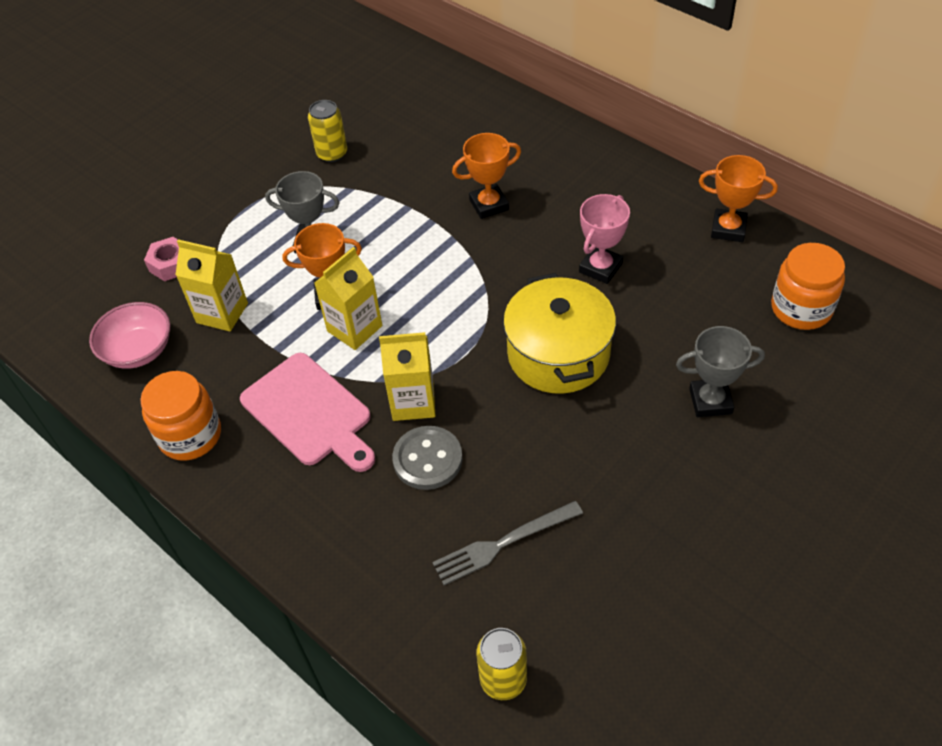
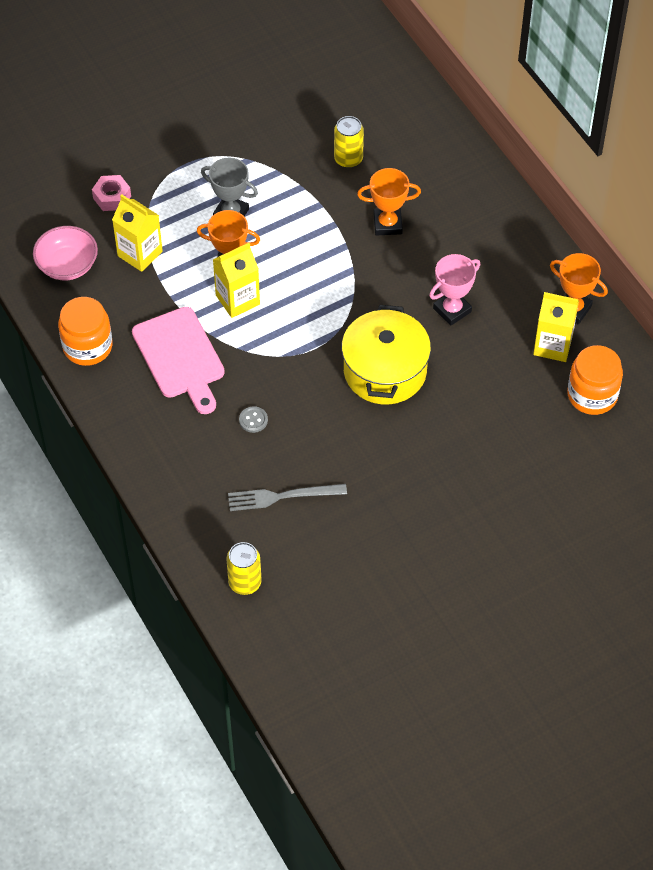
camera: 15 degrees right, 5 degrees up
(332, 153) = (276, 132): yellow can -> yellow can (348, 159)
(413, 402) = (260, 373): yellow carton -> yellow carton (552, 345)
(427, 459) = (253, 420): grey button -> grey button, size x0.53
(710, 401) = (481, 444): grey trophy -> none

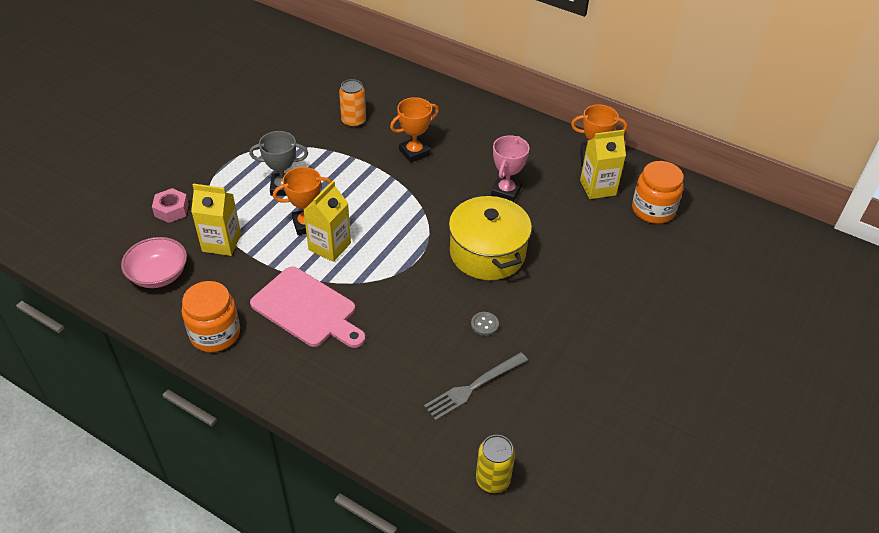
camera: 30 degrees left, 10 degrees down
(253, 420) = (405, 334): grey button -> grey button (484, 324)
(348, 159) = (353, 121): yellow can -> orange can

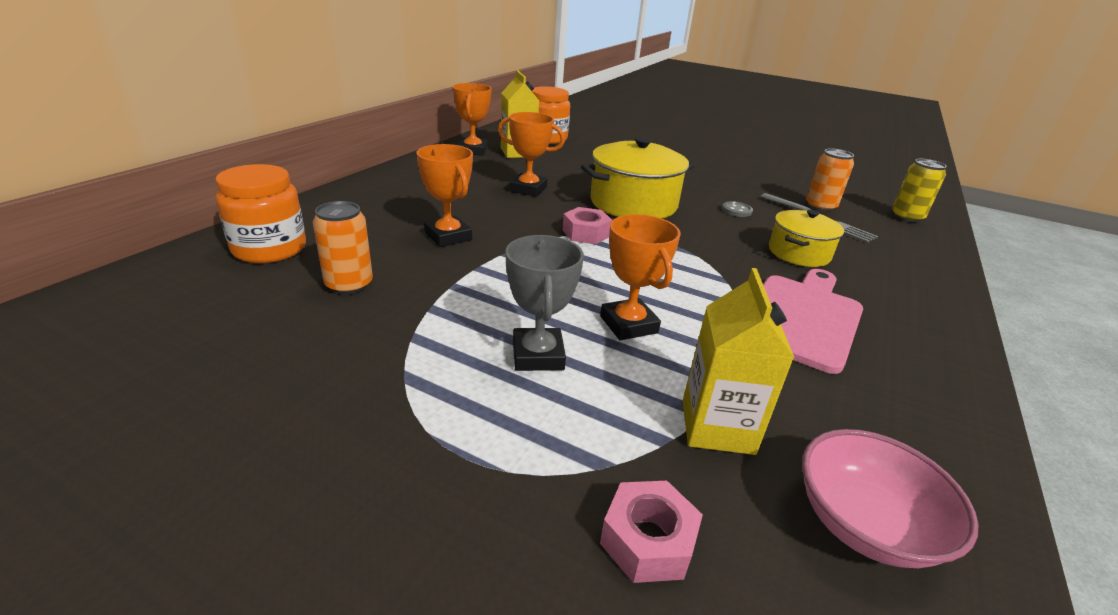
camera: 95 degrees left, 15 degrees down
(215, 334) = (926, 409): orange jar -> orange jar (269, 249)
(329, 246) = (669, 302): yellow carton -> none
(400, 342) = (799, 253): none -> yellow pot
(425, 218) = (586, 233): none -> pink nut
(506, 191) = (528, 189): pink trophy -> orange trophy
(508, 402) = (820, 206): none -> orange can

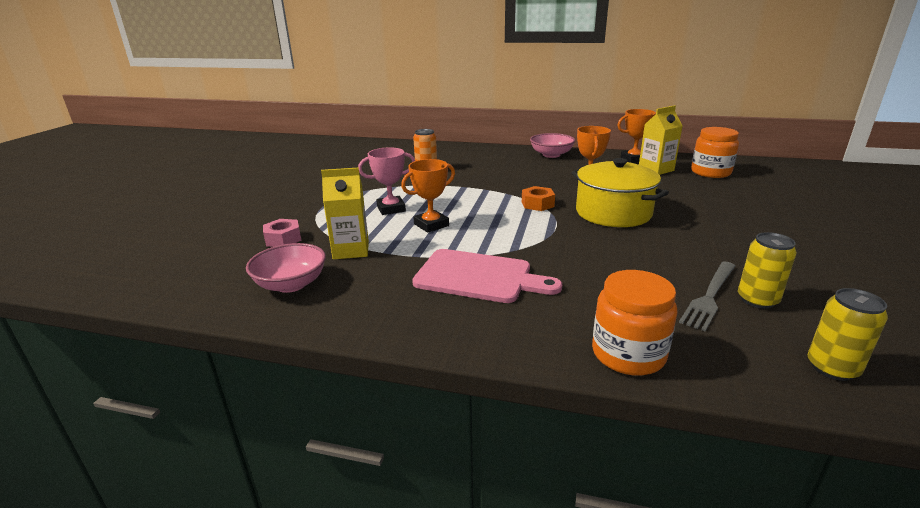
camera: 80 degrees right, 5 degrees down
(269, 249) = (445, 152): orange jar -> orange jar (628, 354)
(401, 181) = (551, 155): none -> pink bowl
(448, 236) = (492, 176): orange trophy -> none
(538, 355) = (391, 209): grey trophy -> pink trophy
(586, 233) = (537, 204): pink nut -> orange nut
(736, 210) = (664, 253): grey button -> none
(799, 253) = (599, 280): yellow pot -> none
(820, 206) = (757, 300): orange can -> yellow can

